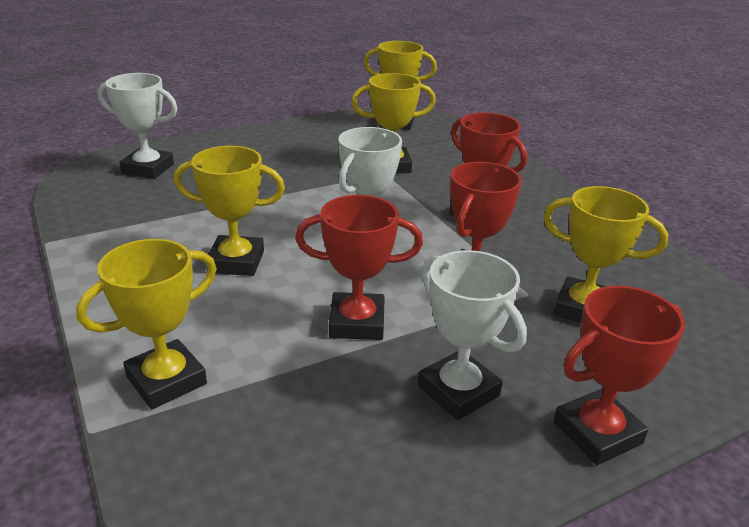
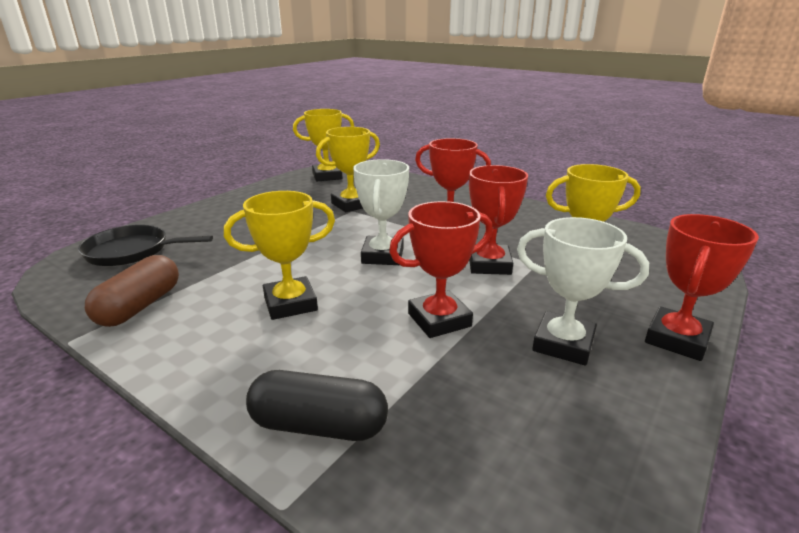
camera: 25 degrees left, 5 degrees down
(116, 226) = (140, 306): none -> brown capsule
(148, 168) = (132, 251): white trophy -> black pan
(166, 380) = (319, 425): yellow trophy -> black capsule

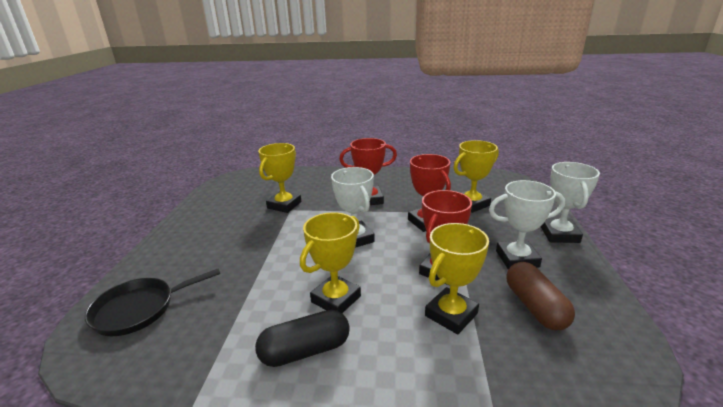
camera: 30 degrees left, 0 degrees up
(140, 306) = (216, 352): brown capsule -> brown capsule (535, 307)
(319, 425) = (456, 372): black capsule -> black capsule (305, 350)
(327, 176) = (234, 186): yellow trophy -> yellow trophy (451, 314)
(676, 339) = (559, 234): red trophy -> white trophy

